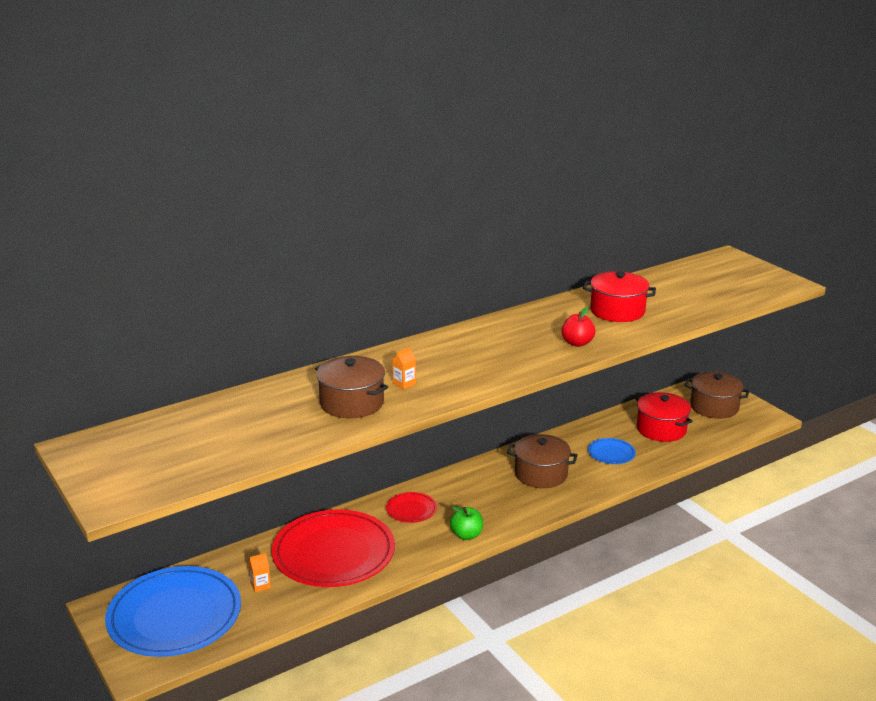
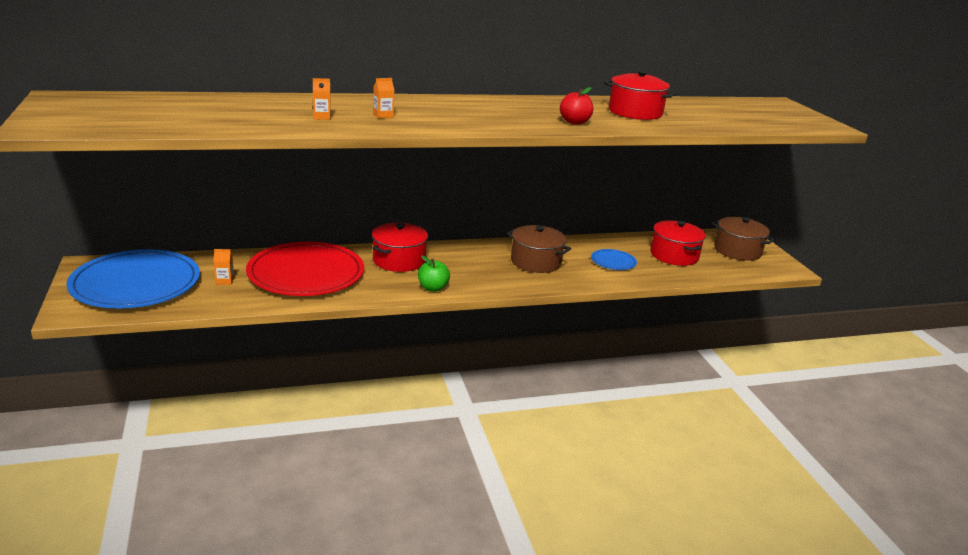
camera: 15 degrees right, 0 degrees up
(352, 403) = (322, 117): brown pot -> orange carton
(411, 510) = (399, 260): red plate -> red pot

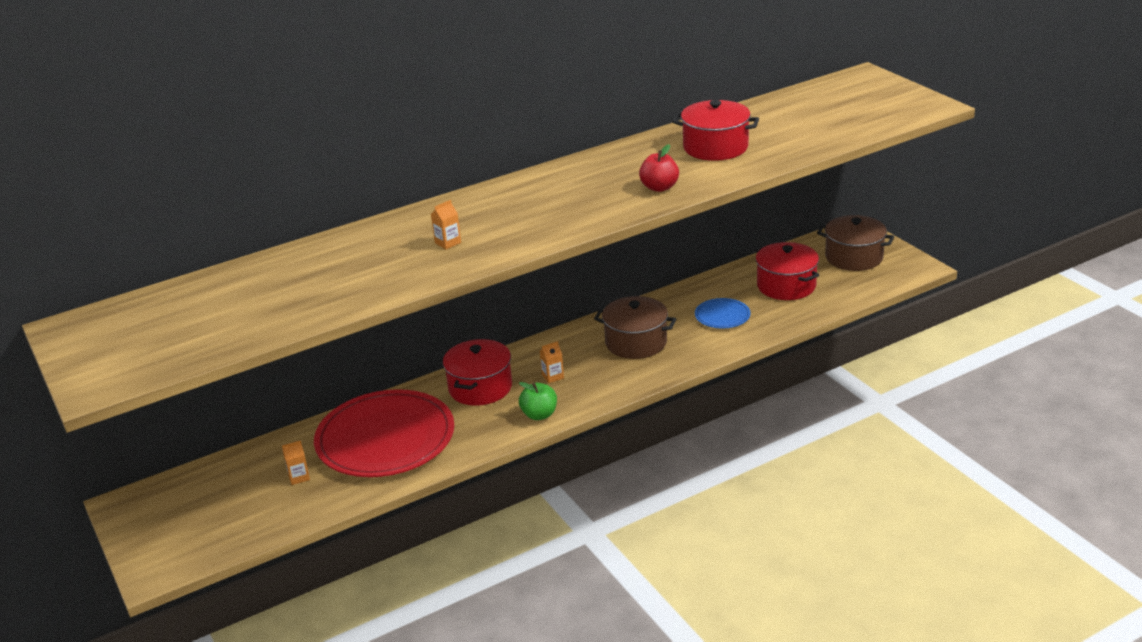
camera: 10 degrees left, 5 degrees up
(136, 284) = (200, 513): blue plate -> none
(322, 117) = (383, 267): orange carton -> orange carton (552, 376)

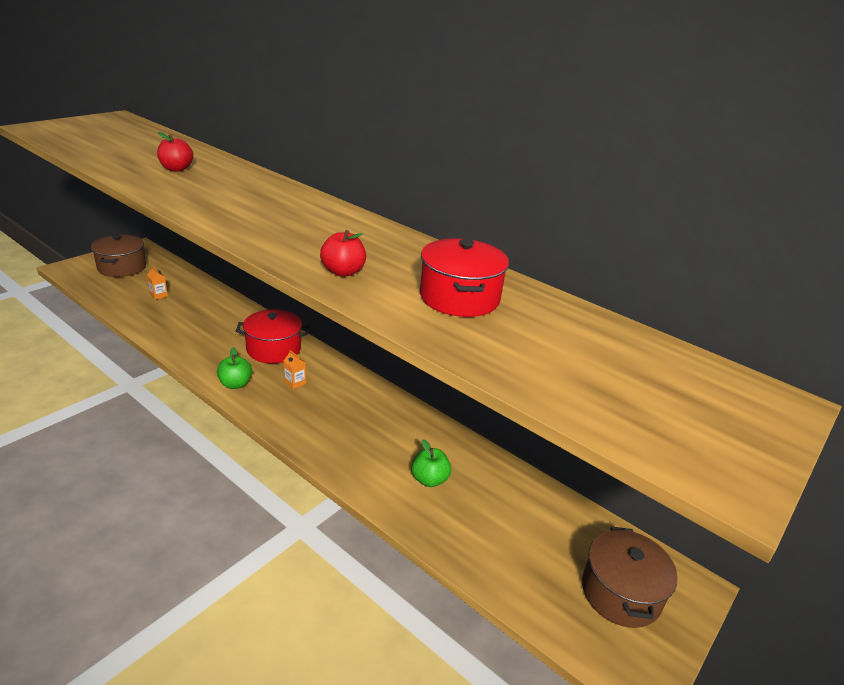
camera: 65 degrees right, 0 degrees up
(349, 269) = (176, 169): none -> red apple
(385, 439) = (202, 319): red plate -> none
(448, 243) = (218, 194): orange carton -> none
(636, 342) = (361, 424): brown pot -> brown pot (122, 267)
(722, 316) = (429, 479): blue plate -> green apple
(786, 286) = (516, 528): red pot -> none

